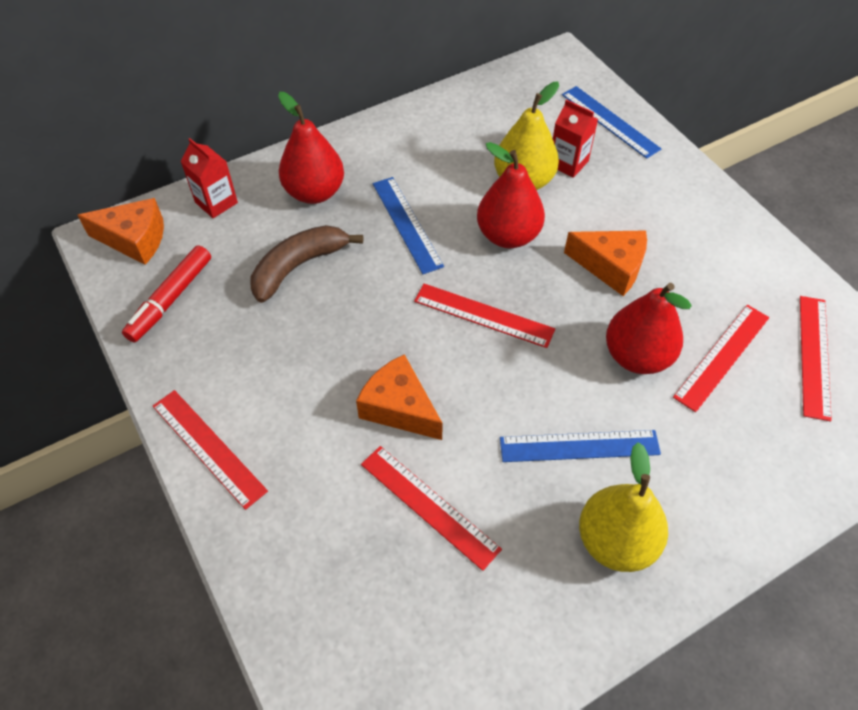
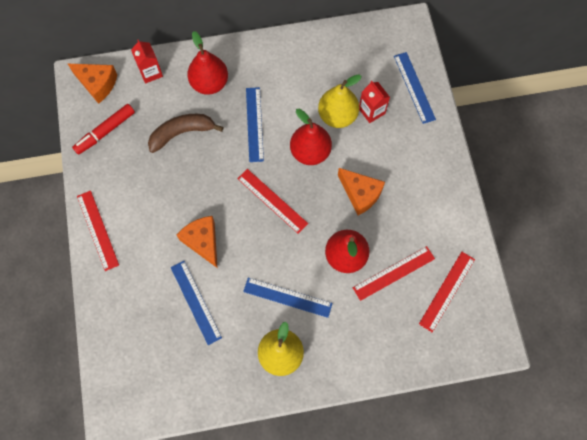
camera: 20 degrees right, 15 degrees up
(429, 505) = (196, 302): red ruler -> blue ruler

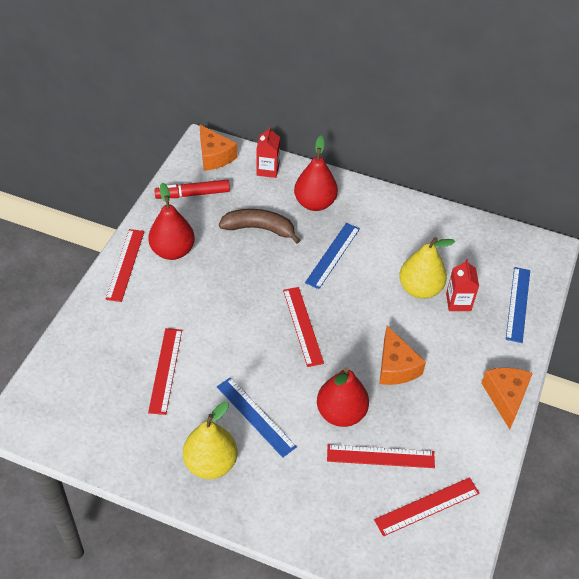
camera: 30 degrees right, 20 degrees down
(196, 302) = (166, 370): blue ruler -> red ruler
(202, 242) = (211, 324): orange cheese -> orange cheese (505, 397)
(310, 152) = (370, 305): red pear -> red pear (173, 251)

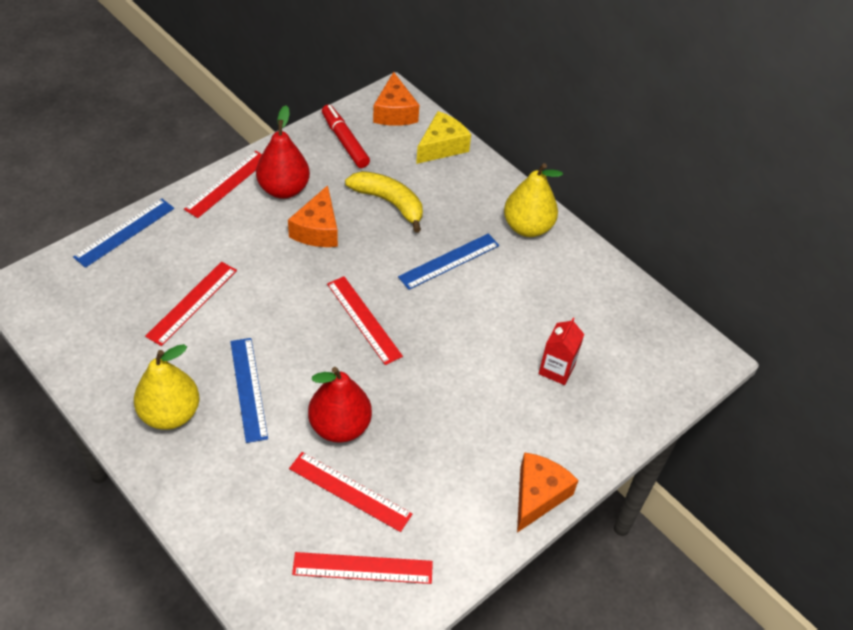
camera: 25 degrees right, 0 degrees up
(192, 194) = (344, 141): red marker -> red marker turned 45 degrees clockwise
(259, 229) = (389, 203): brown banana -> yellow banana
(267, 169) = (441, 146): red carton -> yellow cheese
(302, 326) = (363, 319): red ruler -> red ruler turned 45 degrees counterclockwise
(315, 203) = (468, 200): red pear -> none
(396, 366) = (435, 406): orange cheese -> orange cheese (317, 230)
(420, 289) = (522, 336): yellow pear -> yellow pear (527, 227)
(518, 304) = (627, 401): blue ruler -> blue ruler (124, 232)

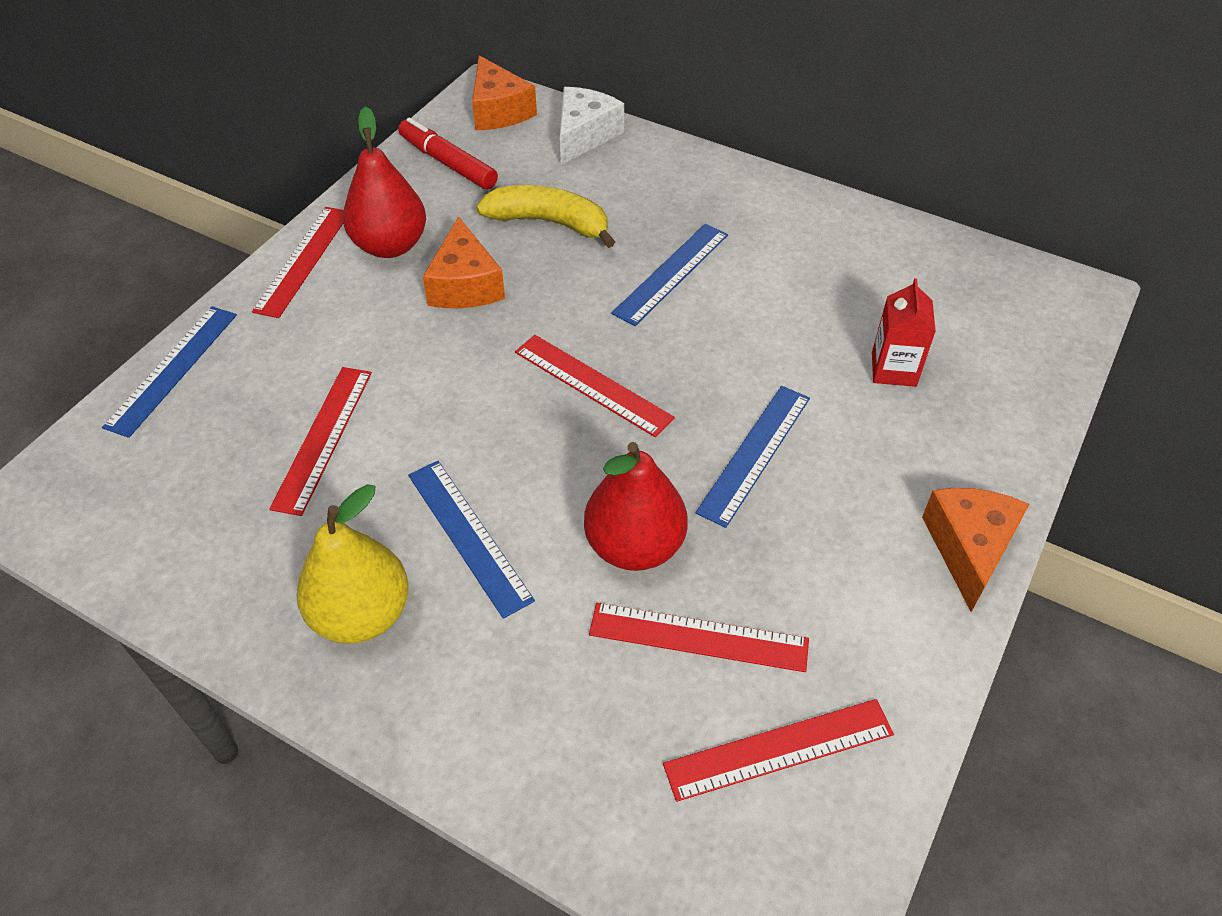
camera: 15 degrees left, 0 degrees up
(440, 395) = (755, 454): none -> blue ruler
(441, 146) = (584, 135): yellow cheese -> white cheese
(527, 227) = (752, 202): yellow pear -> none

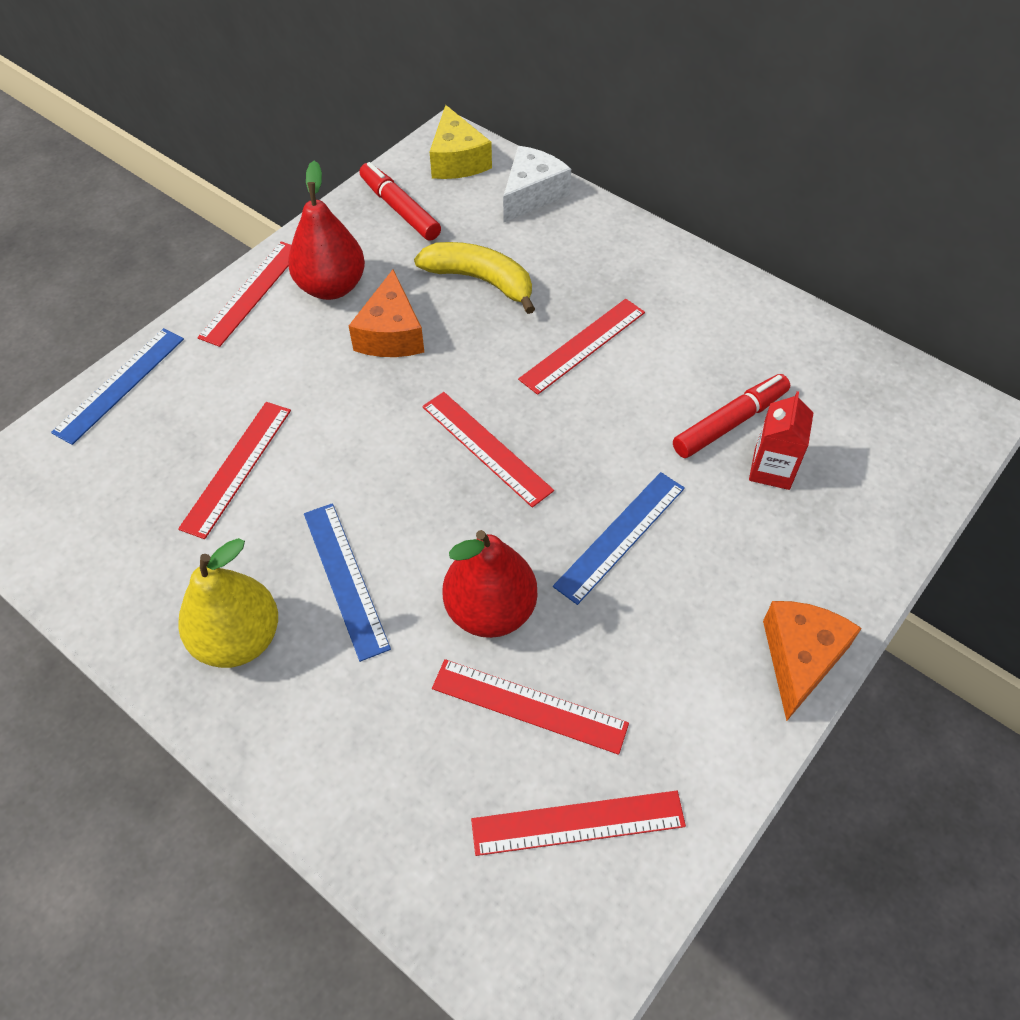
camera: 10 degrees right, 5 degrees up
(499, 110) = (457, 160): orange cheese -> yellow cheese
(671, 273) = (583, 345): blue ruler -> red ruler
(840, 330) = (730, 422): none -> red marker

